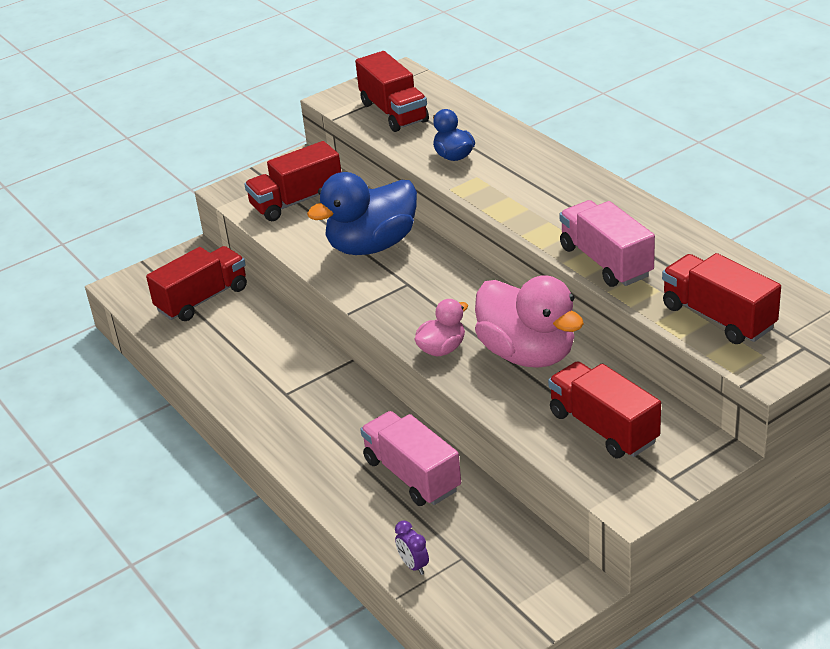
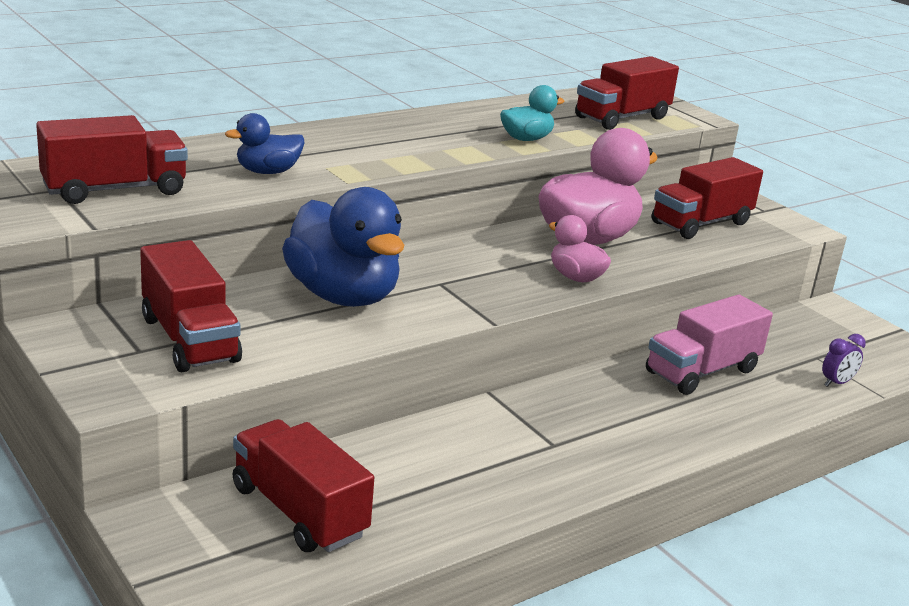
camera: 95 degrees left, 10 degrees down
(606, 261) = (526, 139): pink truck -> turquoise duck

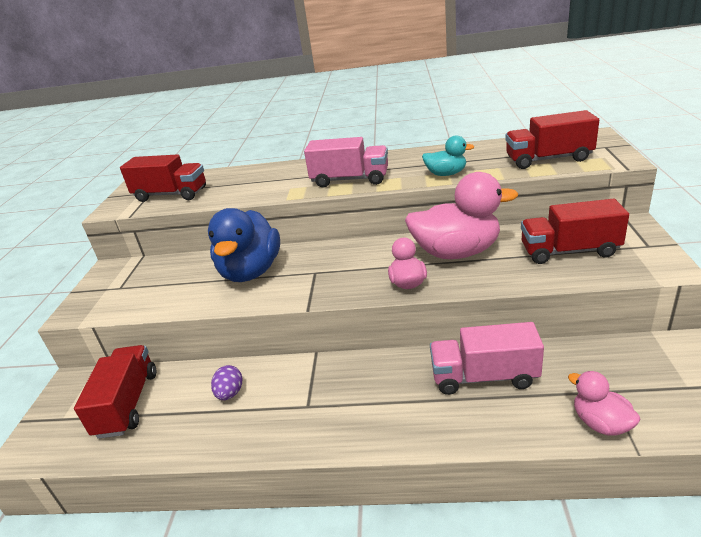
camera: 45 degrees right, 5 degrees up
(189, 339) = (147, 285): red truck -> none
(267, 172) = (255, 189): blue duck -> none
(404, 152) = (350, 180): none -> pink truck
(437, 459) = (230, 393): none -> purple egg
(836, 383) = (600, 423): purple clock -> pink duck

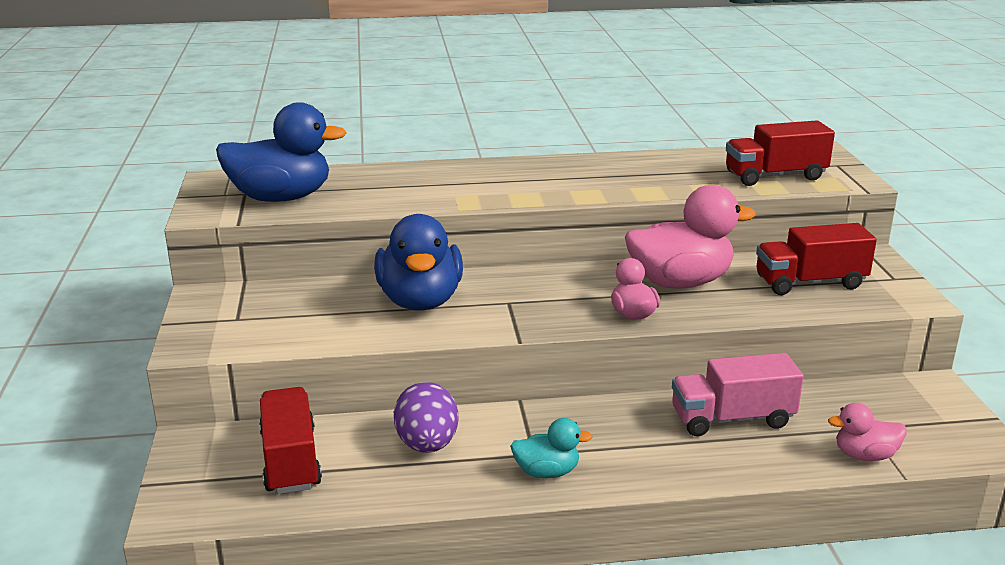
camera: 15 degrees left, 5 degrees down
(171, 195) = (281, 198): red truck -> blue duck
(230, 393) = (427, 445): purple egg -> purple egg, size x1.71
(350, 180) = (534, 189): pink truck -> none
(446, 174) = (657, 187): turquoise duck -> turquoise duck (547, 472)
(600, 423) = (864, 455): pink duck -> pink duck turned 45 degrees counterclockwise

